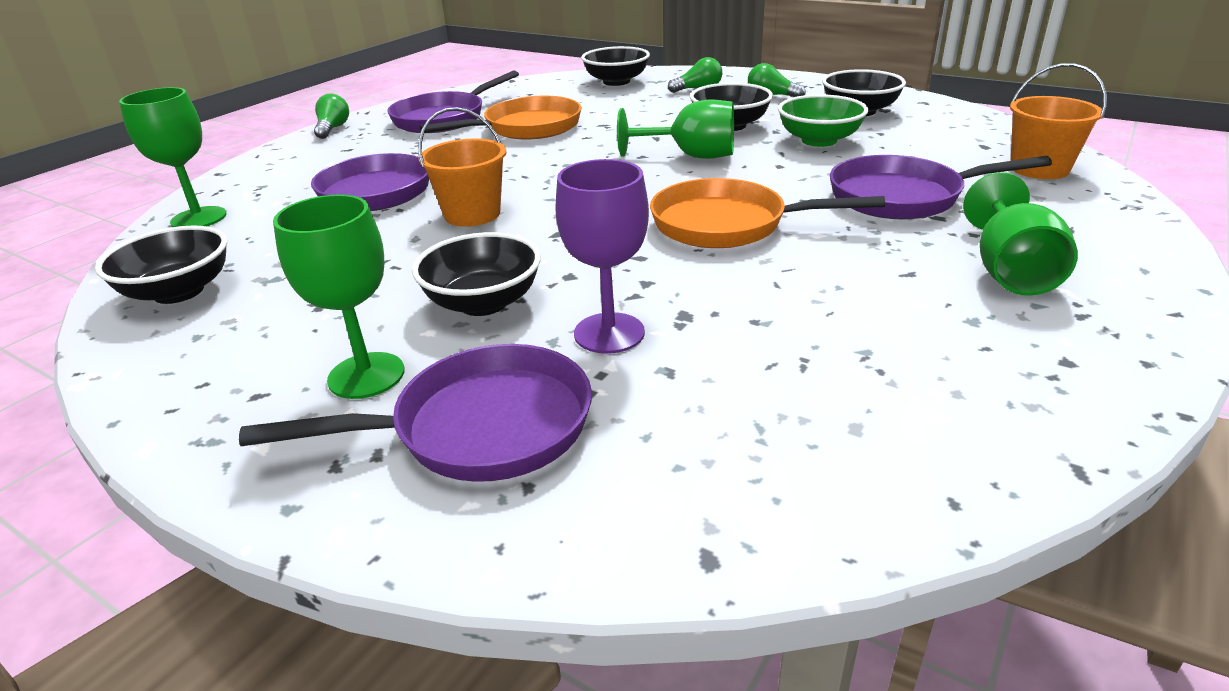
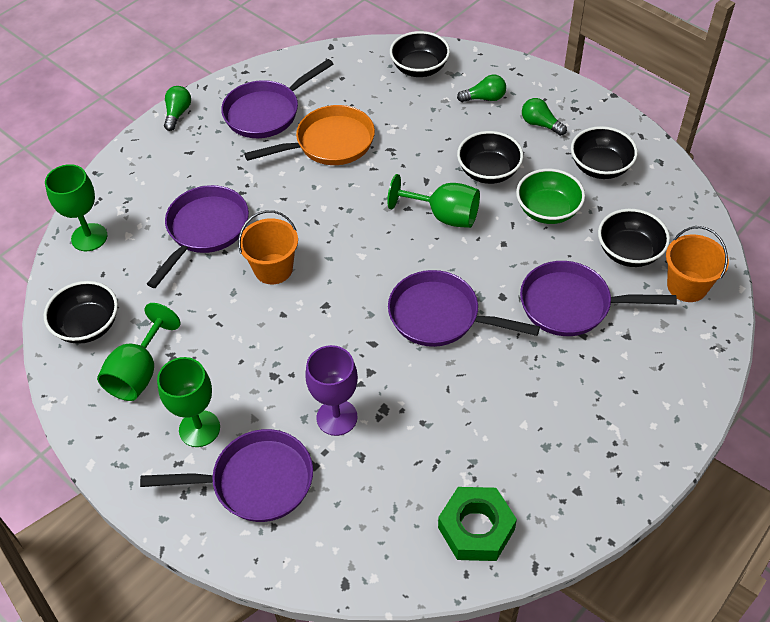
camera: 10 degrees right, 20 degrees up
(483, 303) = (269, 373): black bowl -> black bowl (629, 252)
(728, 224) = (440, 316): orange pan -> purple pan
(928, 433) = (476, 528): none -> green nut
(1010, 271) = (594, 404): green goblet -> green goblet (139, 373)

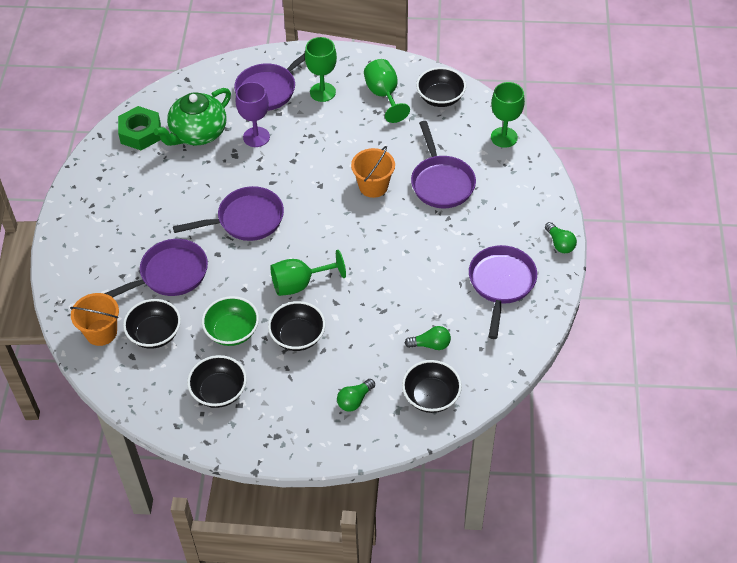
camera: 140 degrees right, 0 degrees up
(329, 143) = (430, 288): orange pan -> none
(402, 474) = (197, 133): none -> green teapot
(540, 124) = (292, 403): green light bulb -> green light bulb (430, 344)

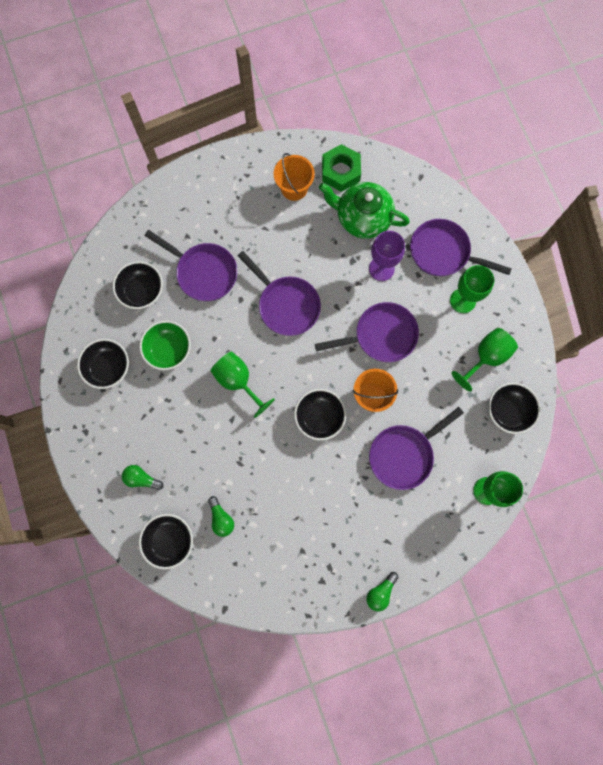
camera: 65 degrees right, 25 degrees up
(101, 332) = (127, 250): orange bucket -> orange bucket (294, 188)
(298, 336) = (185, 404): black bowl -> black bowl (319, 417)
(501, 284) = (311, 555): purple pan -> purple pan (380, 335)

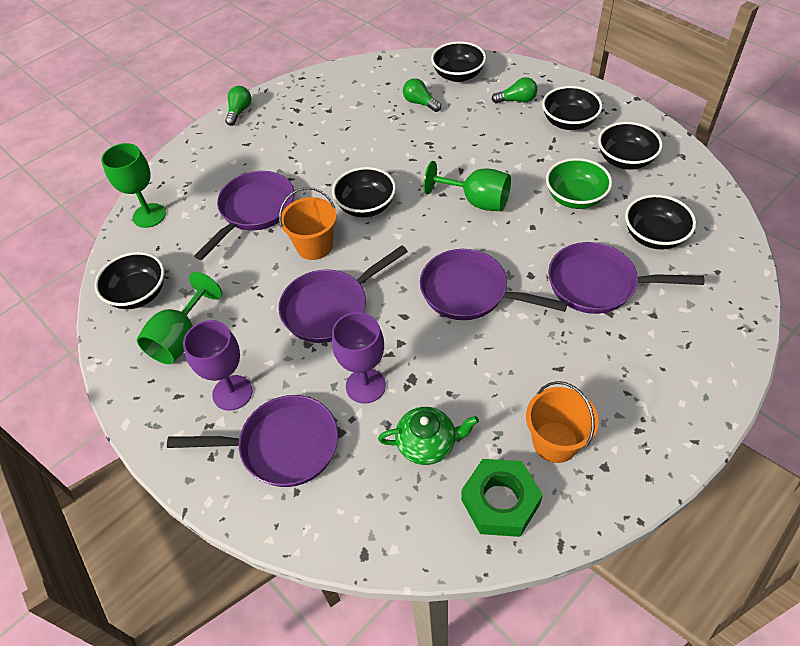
camera: 160 degrees right, 25 degrees down
(119, 429) = (569, 122): none -> black bowl
(362, 218) = (427, 444): green teapot -> green teapot, size x0.63
(462, 300) = (232, 393): green goblet -> purple goblet

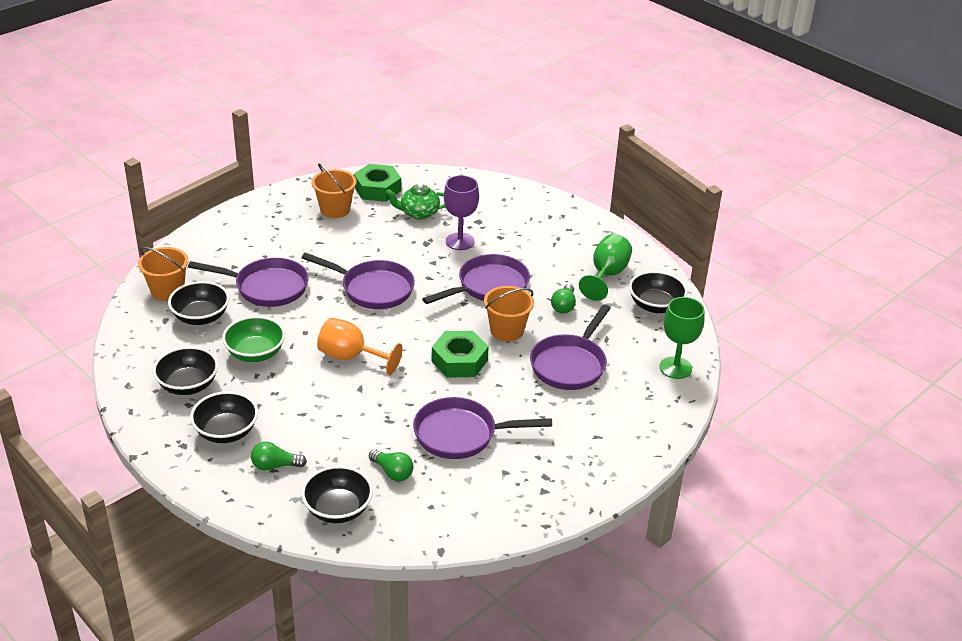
camera: 175 degrees right, 15 degrees down
(232, 393) = (556, 243): purple goblet -> none
(239, 112) = (617, 479): green light bulb -> green light bulb (564, 306)
(282, 446) = (516, 217): purple pan -> purple pan (461, 434)
(366, 206) = (459, 361): black bowl -> green nut
(477, 201) = (350, 357): green goblet -> orange goblet
(713, 269) = (167, 291): none -> orange bucket

